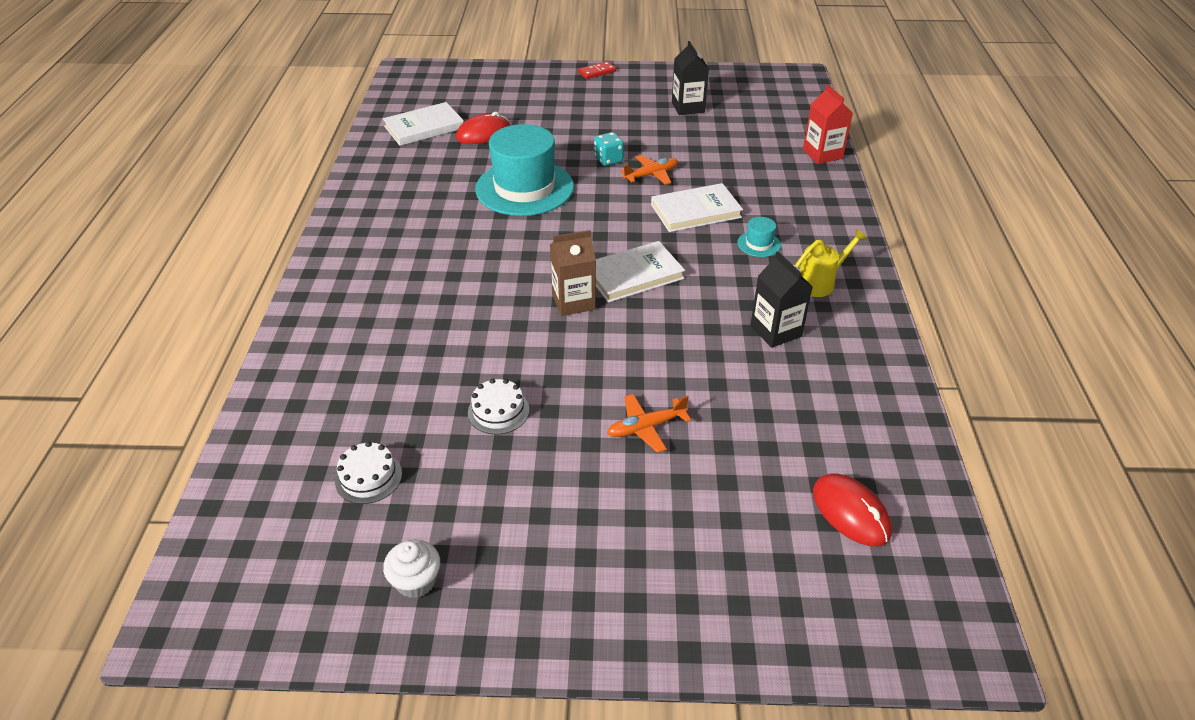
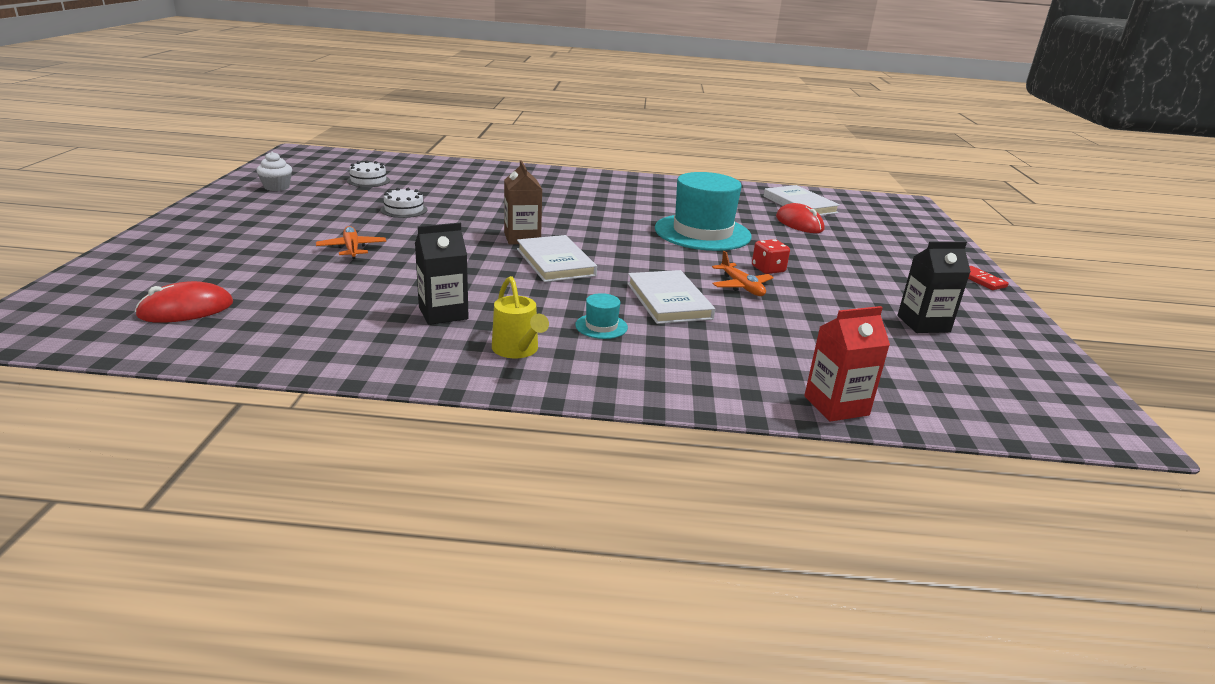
camera: 90 degrees right, 15 degrees down
(608, 159) = (768, 269): turquoise dice -> red dice

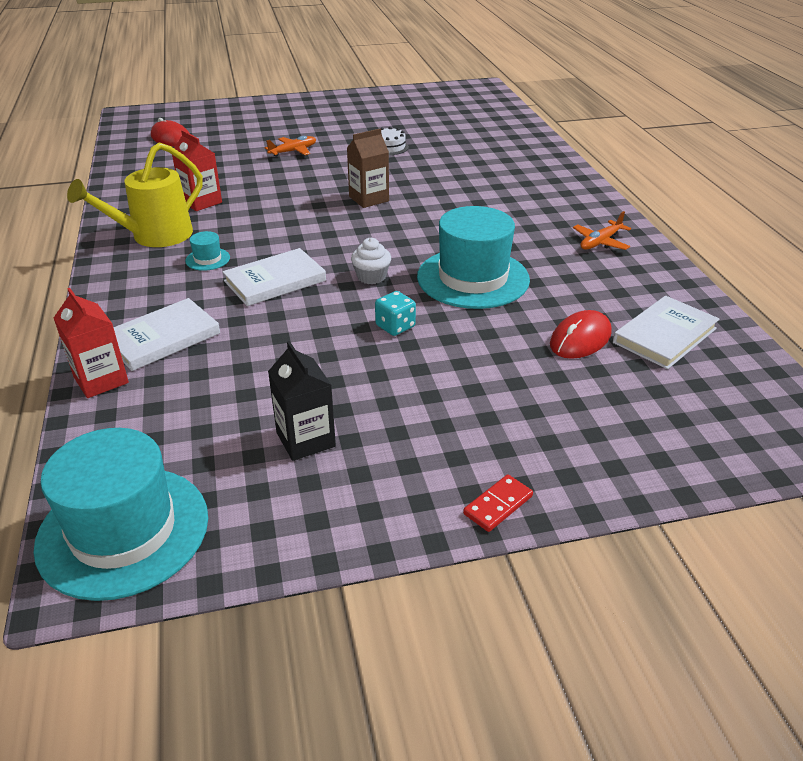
camera: 75 degrees right, 10 degrees up
(277, 187) = (391, 102): white cupcake -> white cupcake (371, 277)
(368, 180) = (442, 121): white cake -> none
(443, 313) = (201, 202): black carton -> red carton
(517, 350) = (154, 236): yellow watering can -> yellow watering can, size x1.67
(555, 262) = (325, 221): white book -> white book (163, 338)
(741, 286) = (334, 314): orange plane -> orange plane (600, 242)
(768, 269) = (395, 326): red dice -> turquoise dice
(1054, 408) = (123, 531): none -> turquoise hat

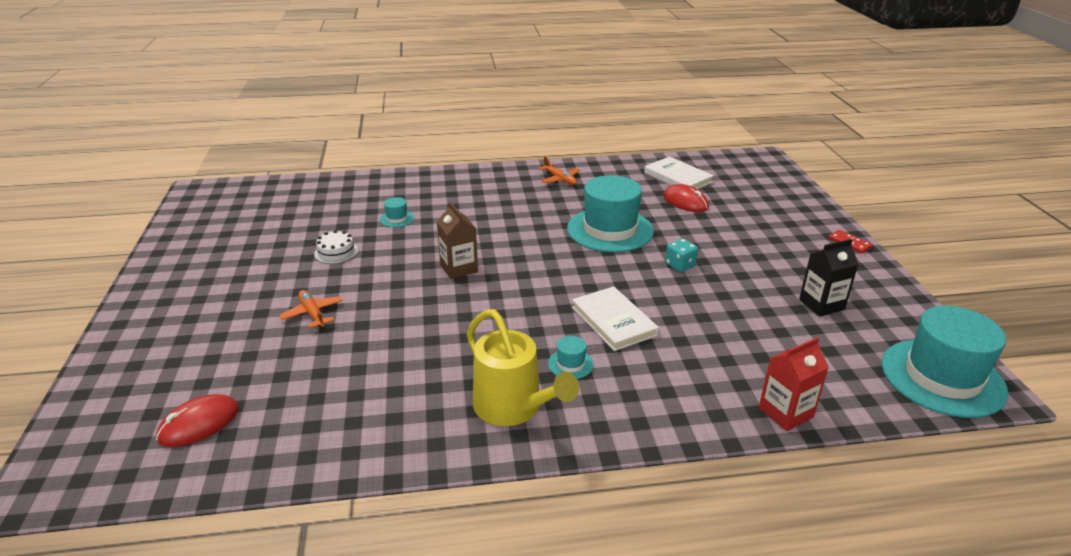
camera: 85 degrees left, 5 degrees down
(163, 338) = (715, 381): white book -> none
(201, 202) = (431, 378): red carton -> none
(371, 277) = (607, 272): white cupcake -> none
(459, 163) = (397, 219): none -> turquoise hat

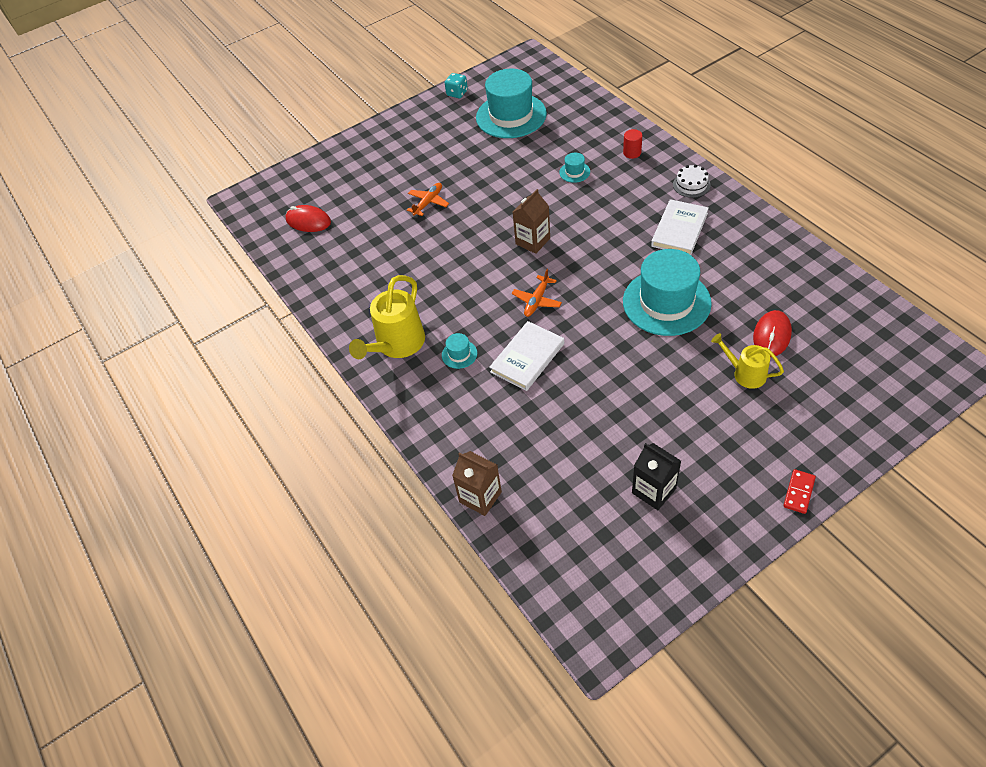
camera: 70 degrees right, 20 degrees up
(336, 252) = (504, 170): white cake -> white cake (691, 185)
(413, 187) = (632, 153): none -> red cylinder
(560, 179) = (733, 230): orange plane -> orange plane (537, 301)
(677, 177) = (823, 311): white book -> white book (679, 230)
(680, 265) = (644, 370): turquoise dice -> turquoise dice (457, 93)
(716, 224) = (745, 373): none -> yellow watering can
(785, 413) = (480, 497): red carton -> brown carton
(942, 377) = (596, 602): turquoise hat -> turquoise hat (511, 116)

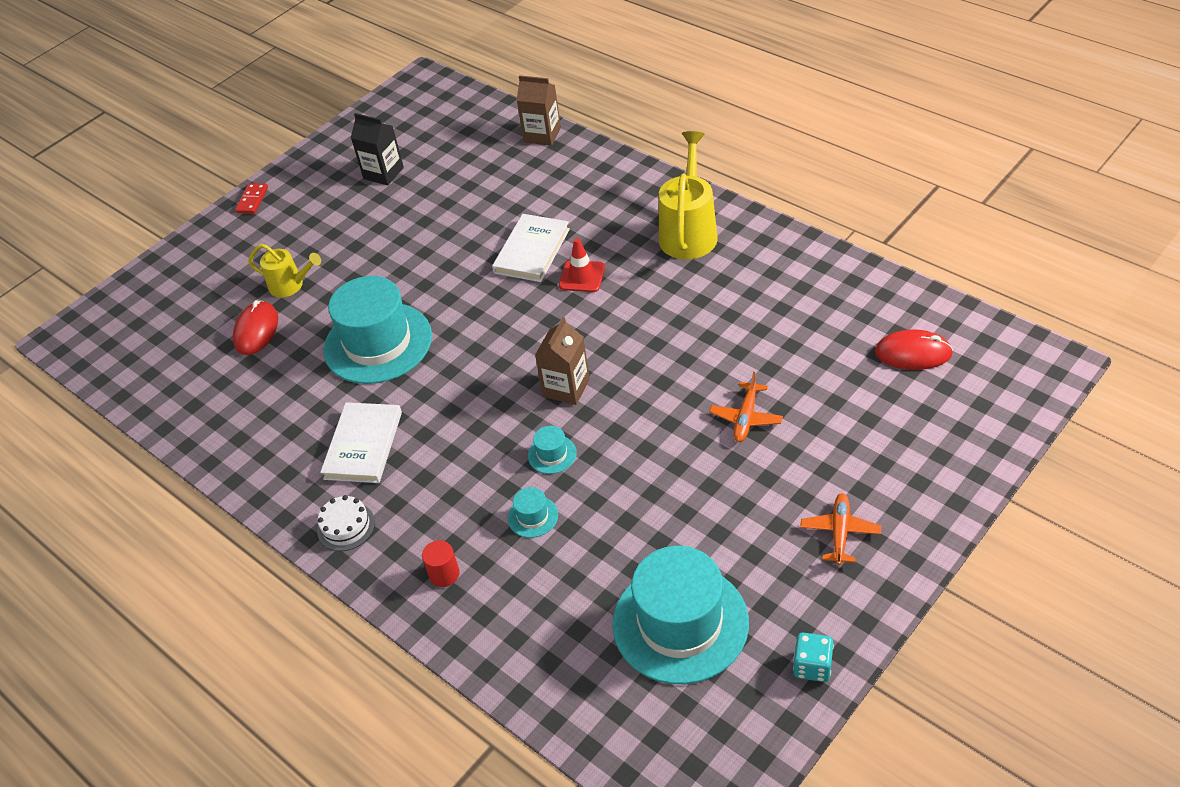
camera: 165 degrees right, 5 degrees down
(459, 354) = (611, 238): turquoise hat -> turquoise hat (552, 454)
(494, 324) = (582, 276): none -> red traffic cone
(537, 301) = (538, 312): orange plane -> orange plane (840, 532)

